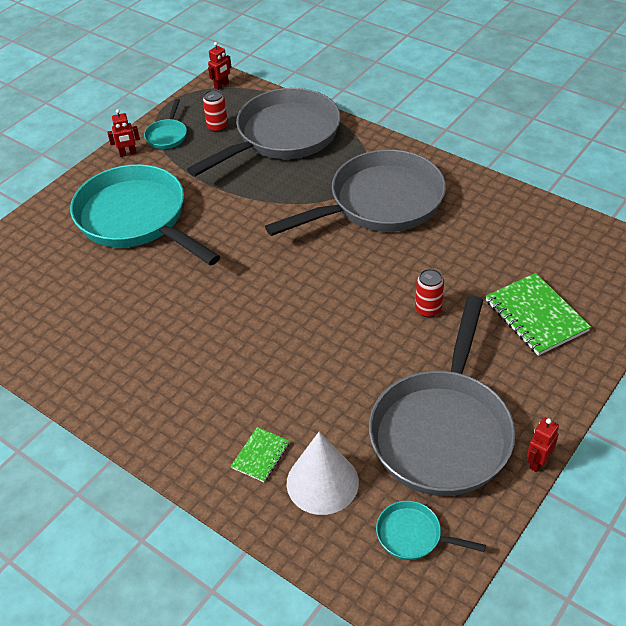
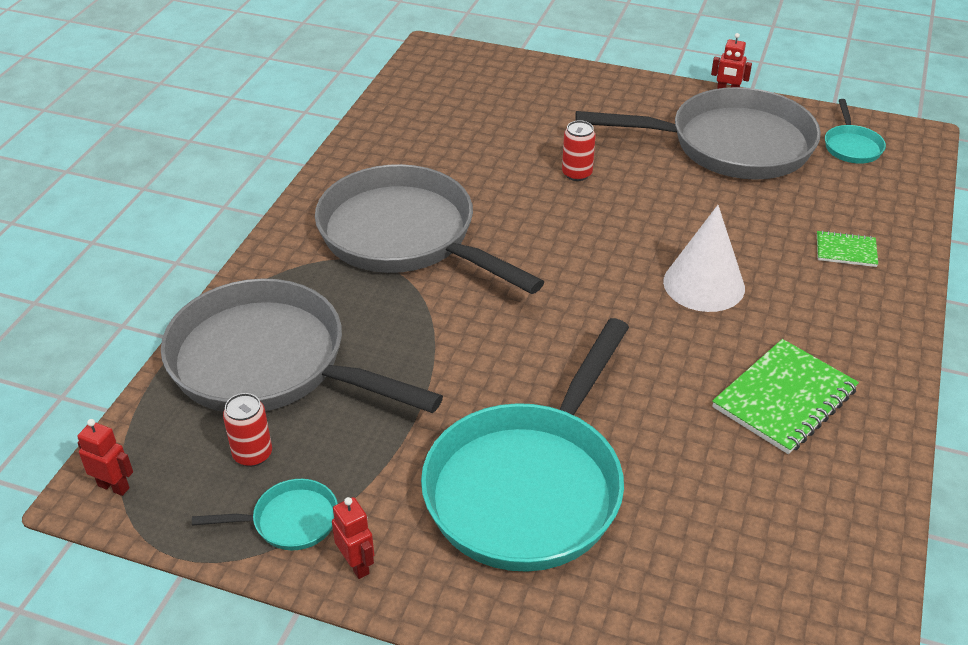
camera: 110 degrees left, 5 degrees down
(322, 482) = (843, 205): white cone -> white cone (704, 284)
(535, 316) = (550, 108): green notebook -> green notebook (784, 399)

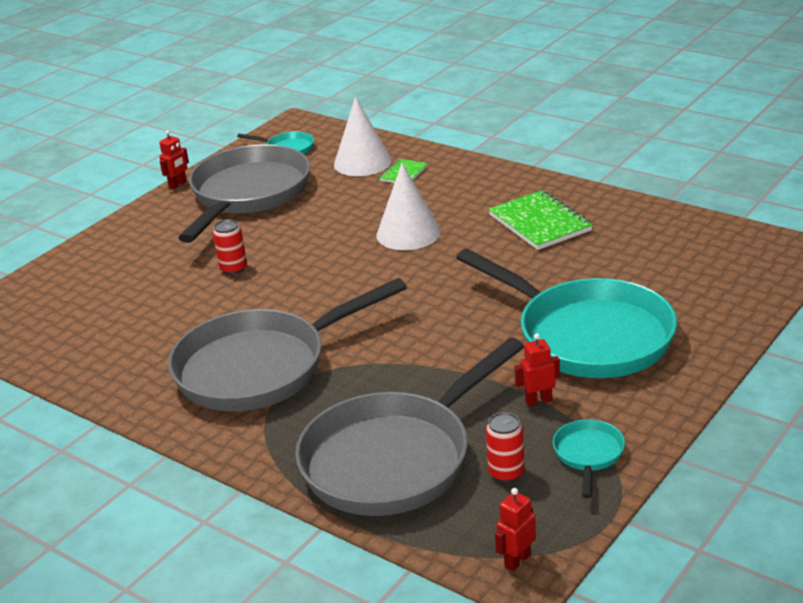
camera: 70 degrees left, 10 degrees down
(357, 564) = (642, 422): red robot -> red robot (538, 401)
(854, 211) = (362, 162): none -> white cone

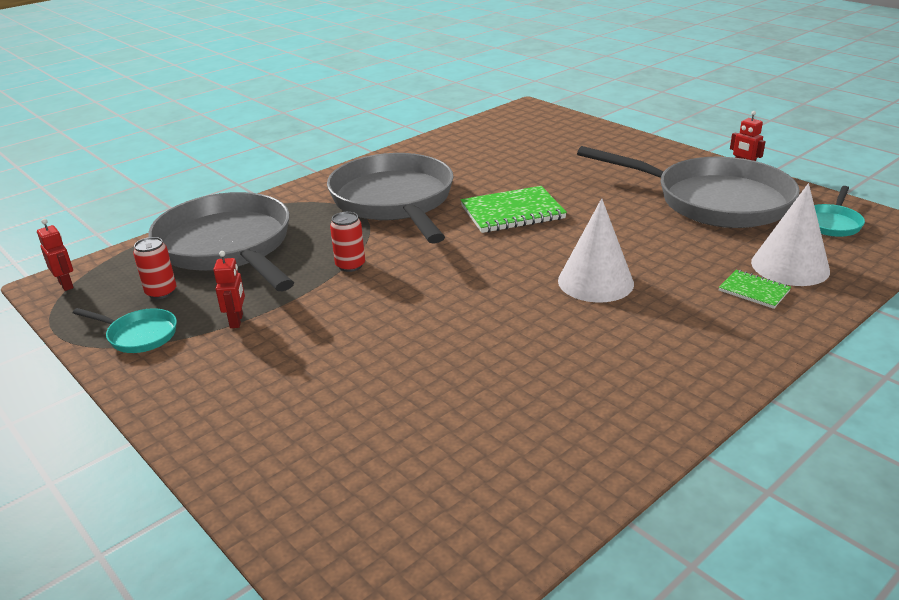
camera: 100 degrees right, 0 degrees up
(233, 268) = (562, 193): red can -> red can (350, 265)
(540, 223) = (588, 376): green notebook -> green notebook (512, 212)
(587, 335) = (317, 367): turquoise pan -> none

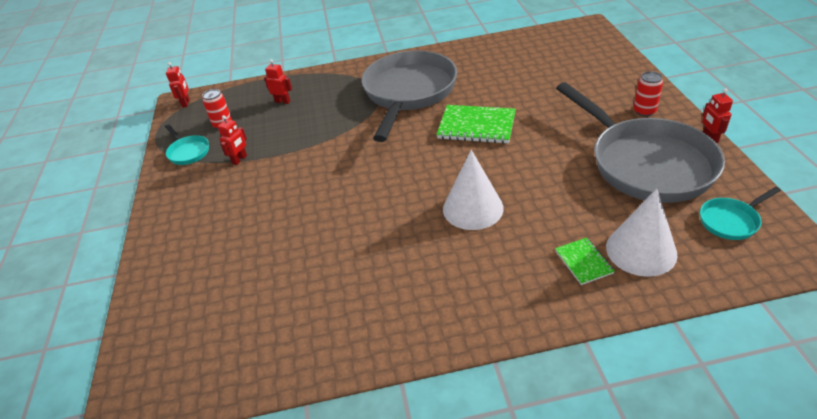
camera: 35 degrees right, 10 degrees up
(228, 247) = (282, 101): grey pan -> red robot
(350, 265) = (334, 139): red can -> red can (644, 111)

